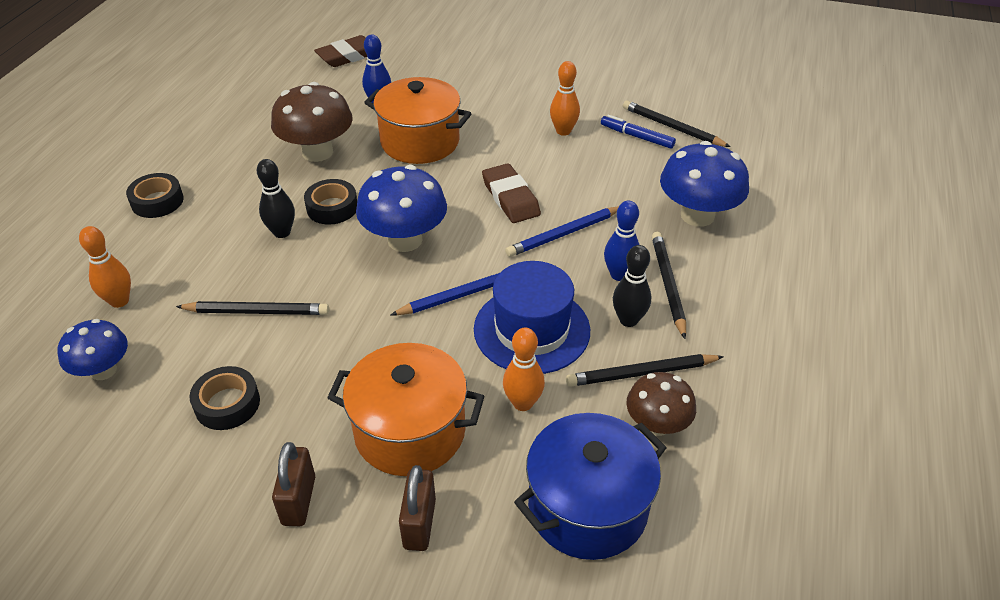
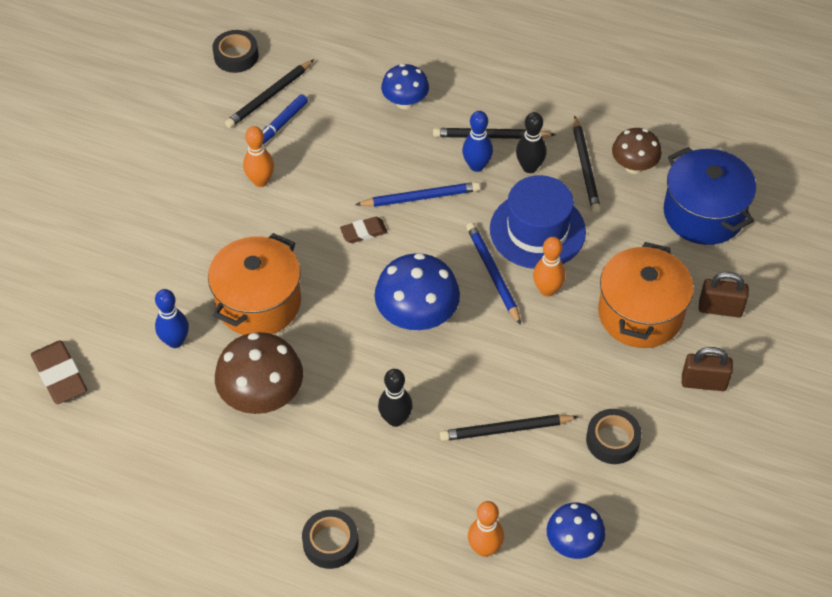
camera: 85 degrees left, 10 degrees up
(257, 311) = (506, 429): black pencil -> black pencil turned 105 degrees counterclockwise
(332, 208) = (361, 378): black tape -> black tape (236, 56)
(510, 198) = (363, 232): brown eraser -> brown eraser, size x0.62
(523, 403) = (613, 242): orange bowling pin -> orange bowling pin (547, 290)
(563, 234) = (420, 197): blue pencil -> blue pencil turned 75 degrees counterclockwise
(697, 215) = (405, 102): blue mushroom -> blue mushroom, size x0.63

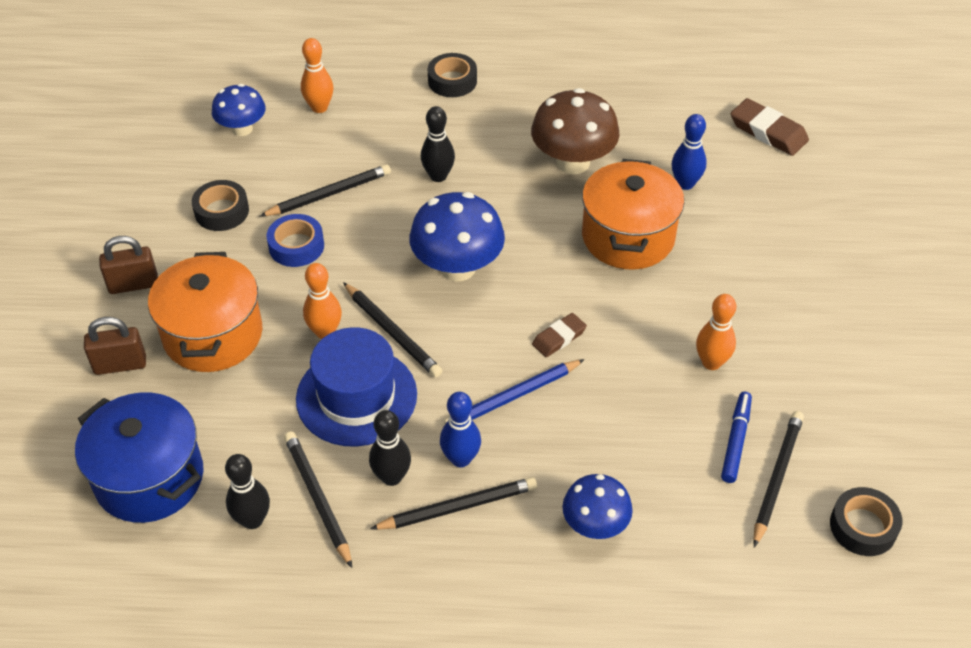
camera: 160 degrees right, 5 degrees down
(493, 274) = (392, 332): blue pencil -> black pencil
(551, 380) = (296, 246): none -> blue tape
(634, 166) = (252, 520): brown mushroom -> black bowling pin

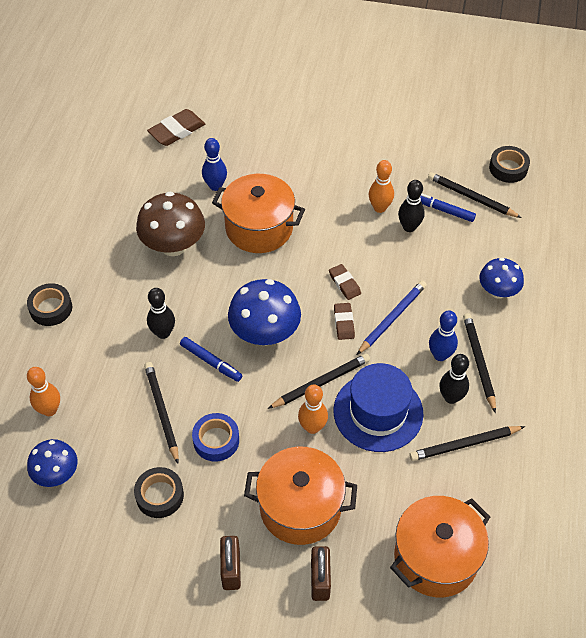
camera: 80 degrees left, 5 degrees up
(149, 478) = (435, 558): blue pot -> orange pot
(252, 520) = (479, 487): black bowling pin -> black bowling pin (409, 227)
(405, 224) = (211, 362): none -> blue marker
(492, 345) = (344, 323): none -> brown eraser
(512, 397) = (392, 318): blue pencil -> blue pencil turned 120 degrees counterclockwise

